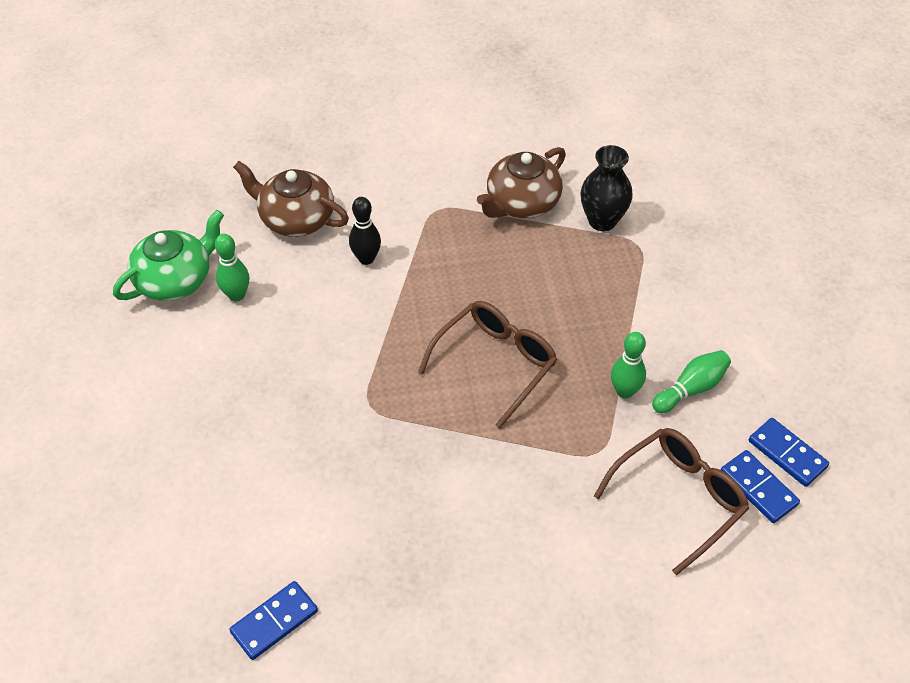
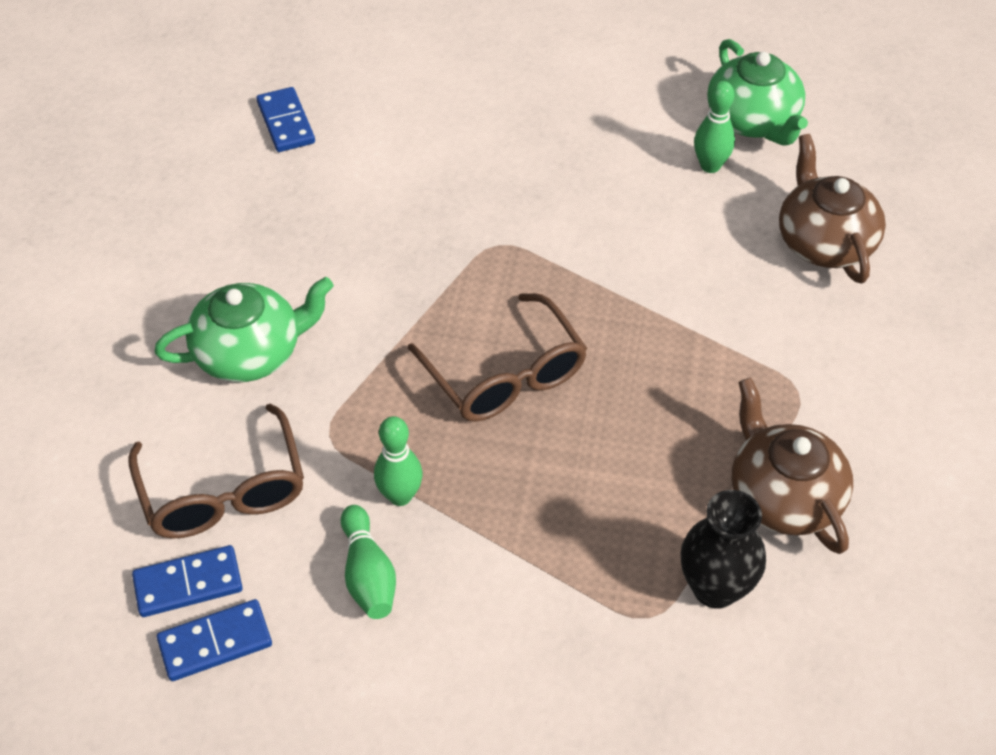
camera: 110 degrees right, 0 degrees up
(296, 218) = (824, 241): brown teapot -> brown teapot turned 60 degrees counterclockwise
(366, 258) = (729, 294): black bowling pin -> none
(550, 535) = (250, 352): none -> green teapot

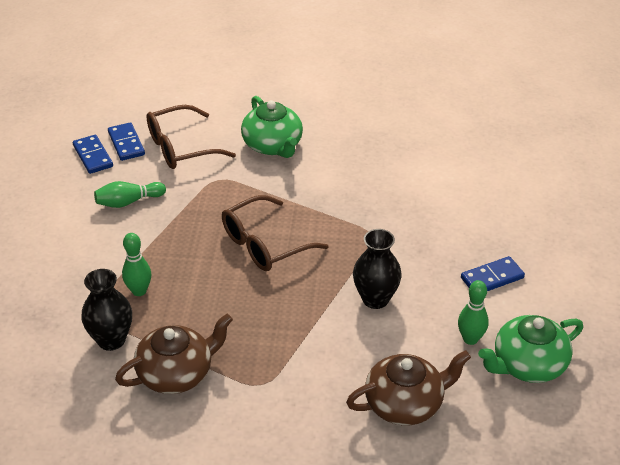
camera: 85 degrees right, 10 degrees down
(285, 123) = (458, 137): blue domino -> blue domino (492, 278)
(400, 496) = (177, 209): green bowling pin -> green bowling pin (139, 291)
(633, 253) = (375, 299): none -> black vase

